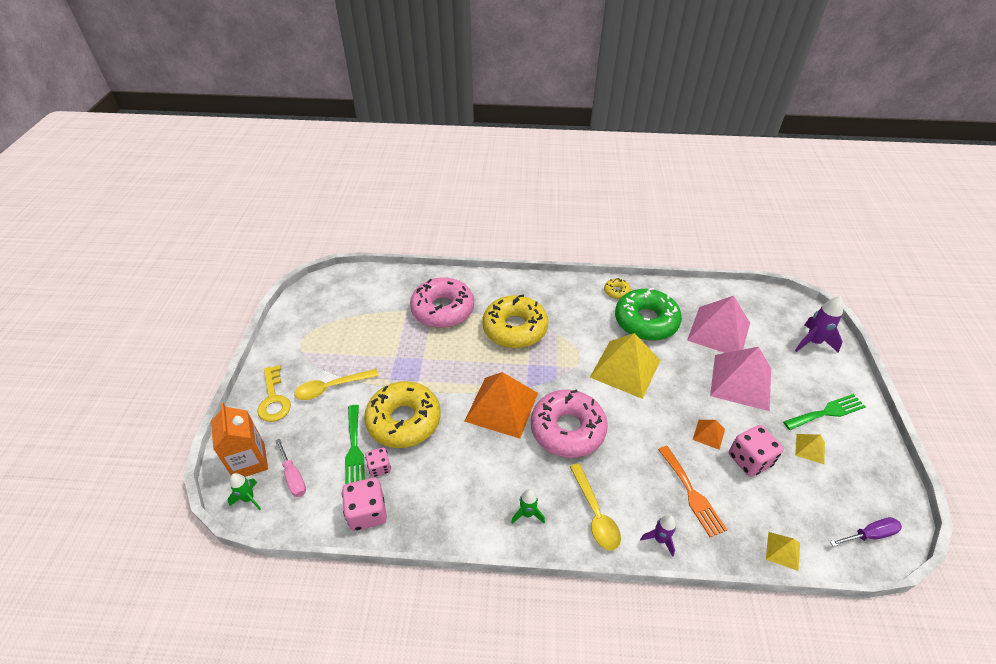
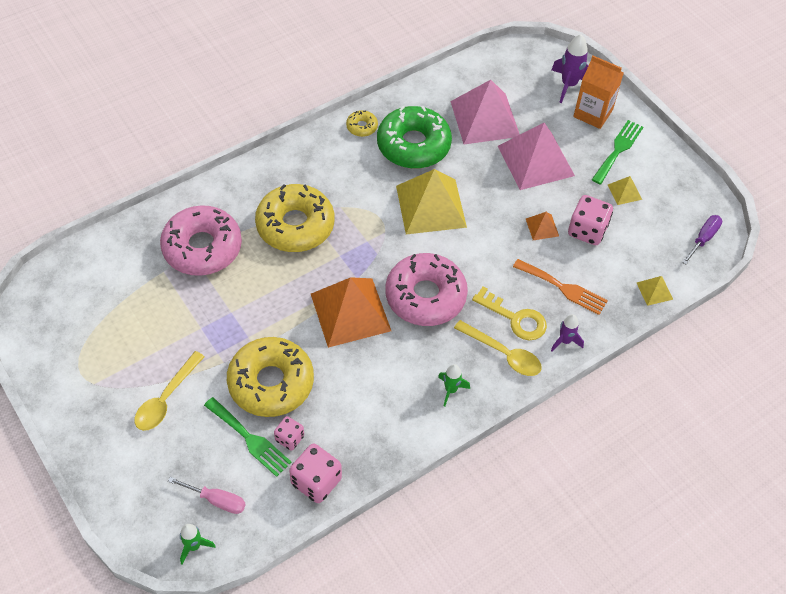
camera: 40 degrees left, 10 degrees up
(249, 461) = (157, 517): orange carton -> orange carton (593, 113)
(274, 399) = (117, 448): yellow key -> yellow key (515, 318)

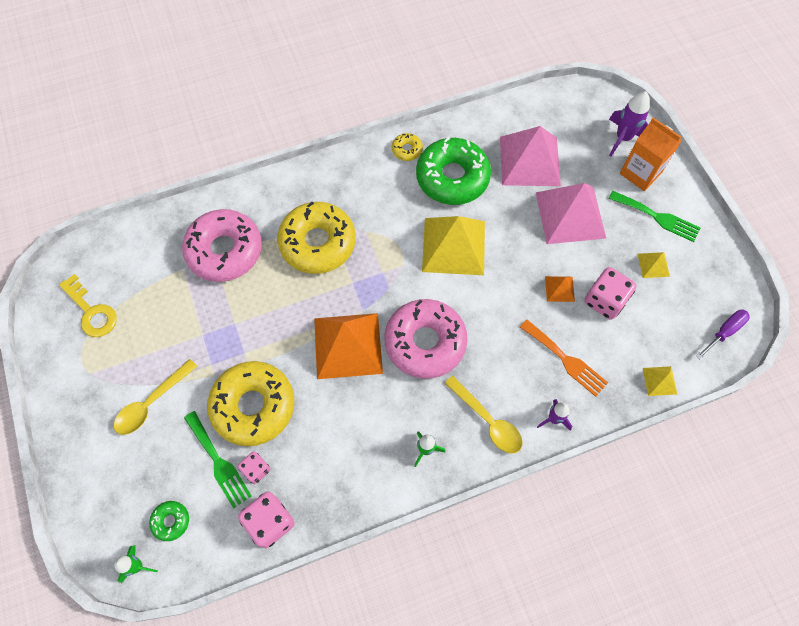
camera: 15 degrees right, 10 degrees up
(216, 500) = (171, 521): pink screwdriver -> green donut
(515, 318) = (509, 384): yellow key -> yellow key (91, 311)
(618, 150) = (657, 217): green fork -> green fork turned 75 degrees clockwise

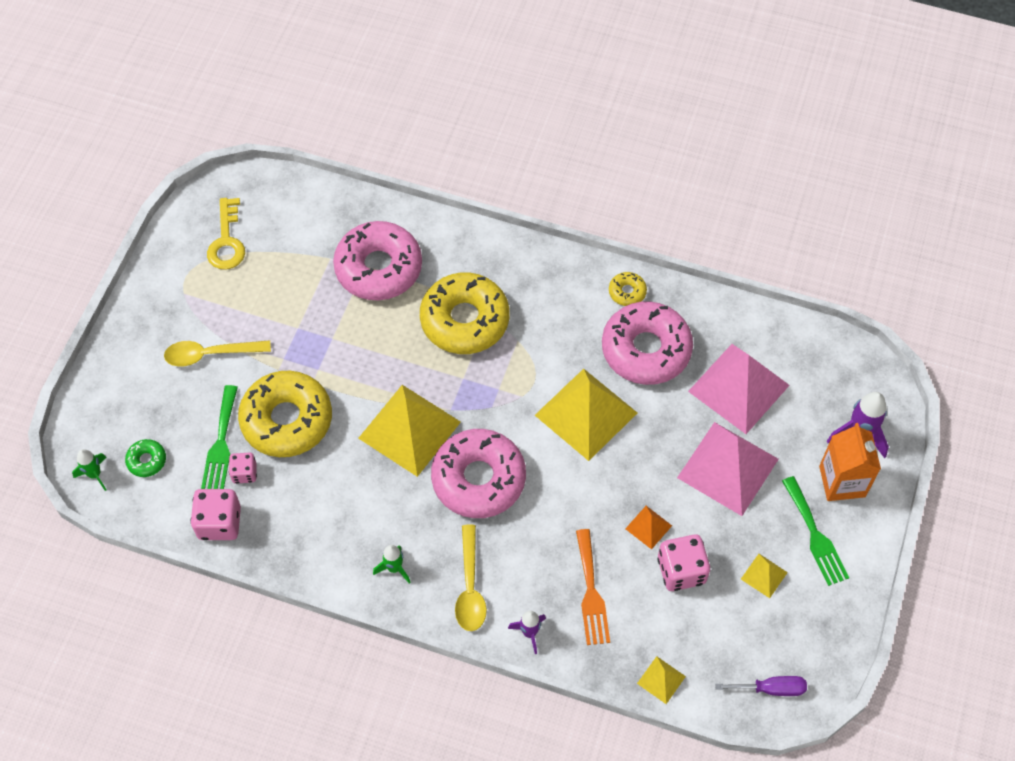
camera: 40 degrees right, 5 degrees down
(347, 345) = (409, 429): orange pyramid -> yellow pyramid
(452, 177) = (646, 349): green donut -> pink donut

